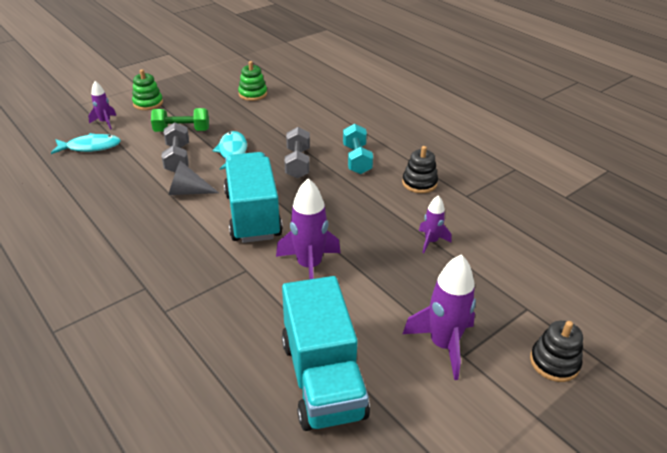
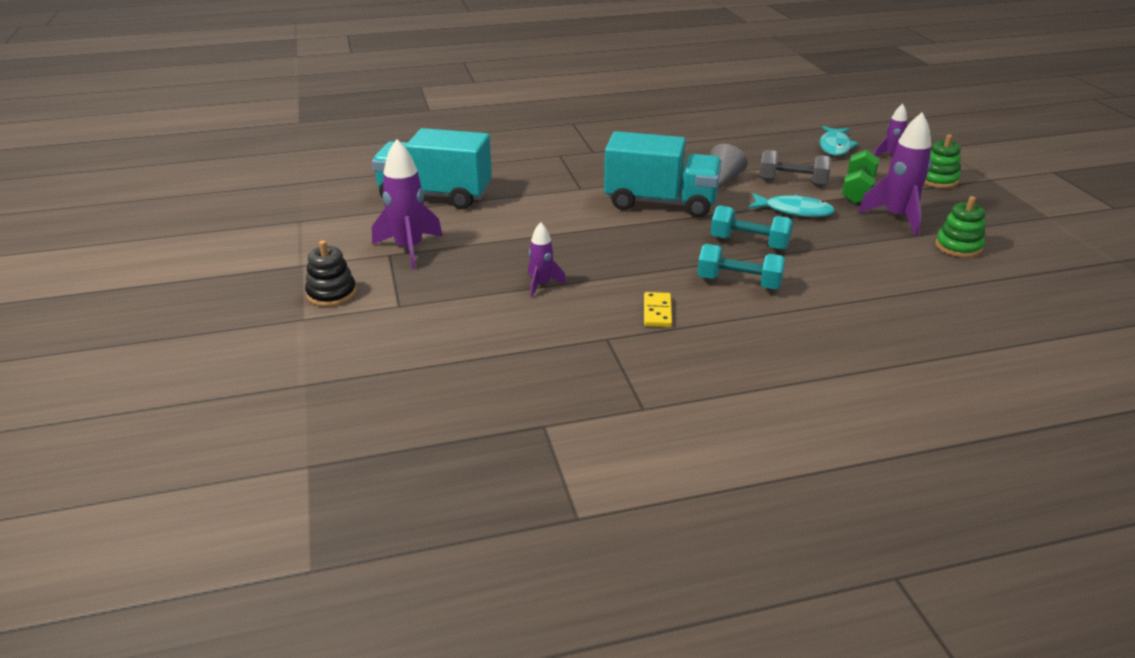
camera: 115 degrees right, 5 degrees down
(297, 163) = (749, 243): grey dumbbell -> turquoise dumbbell
(309, 266) = (561, 214): purple rocket -> purple rocket (897, 217)
(419, 183) = (657, 312): black stacking toy -> yellow domino

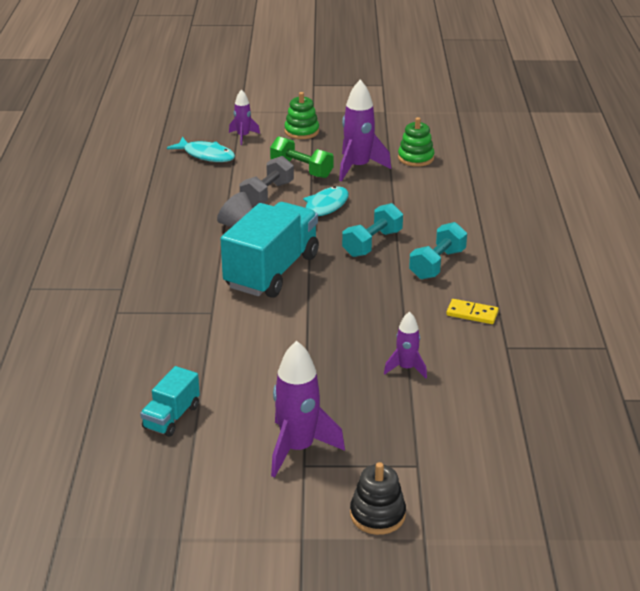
camera: 75 degrees left, 0 degrees up
(435, 196) = (171, 417): turquoise truck -> turquoise truck, size x0.49

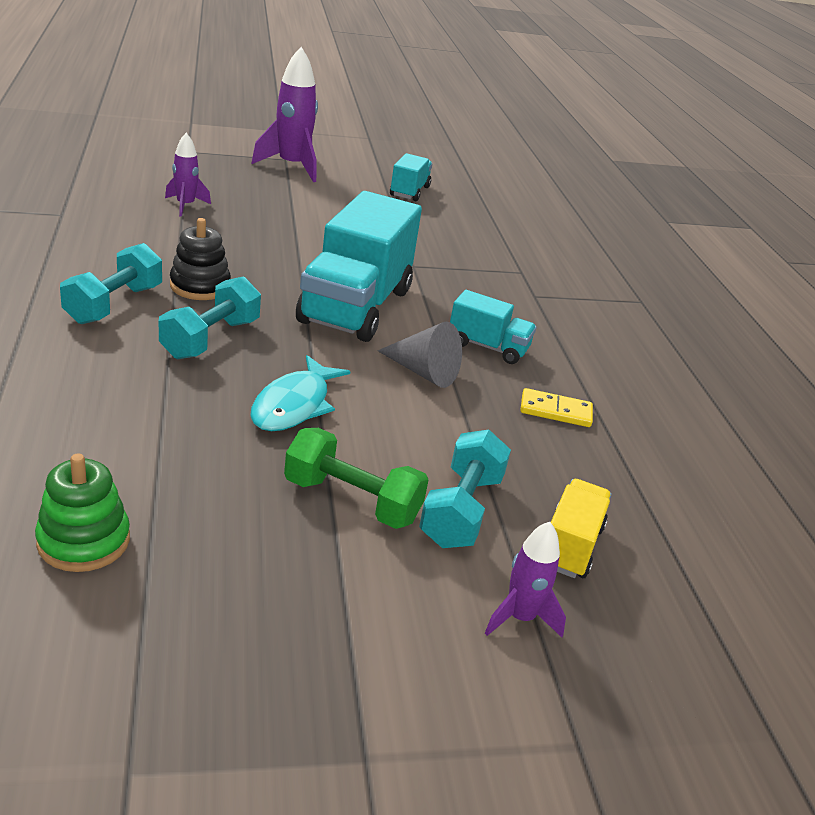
camera: 165 degrees right, 0 degrees up
(188, 245) = (488, 347): none -> turquoise truck
(206, 155) = (569, 546): turquoise fish -> yellow truck
(250, 167) = (461, 510): none -> turquoise dumbbell
(267, 194) = (403, 437): grey dumbbell -> none
(301, 131) = (379, 645): green stacking toy -> none
(358, 167) = (228, 508): purple rocket -> none
(377, 514) = (225, 134): black stacking toy -> black stacking toy (200, 286)
(472, 313) = (88, 246): yellow domino -> yellow domino (555, 411)

